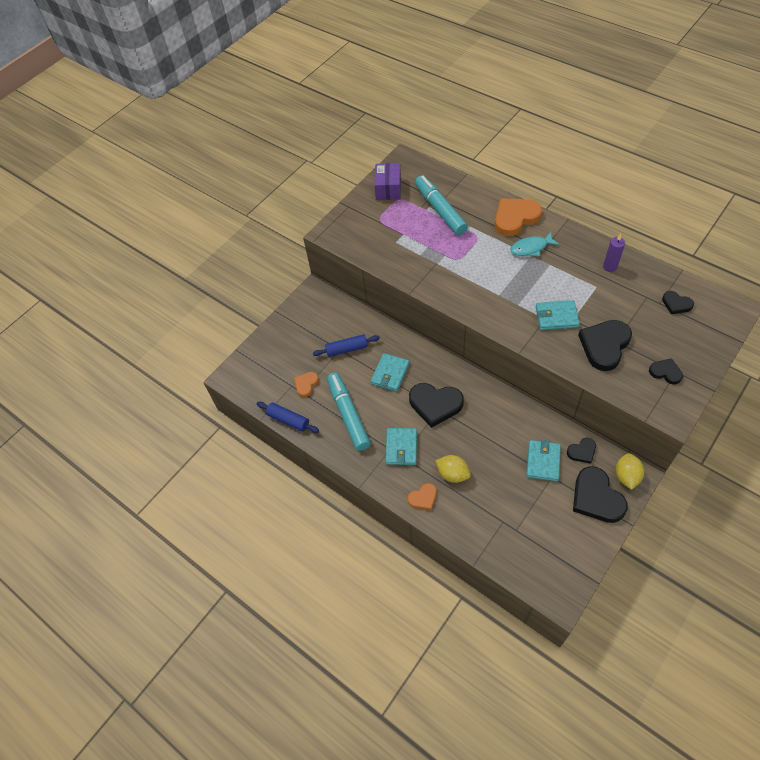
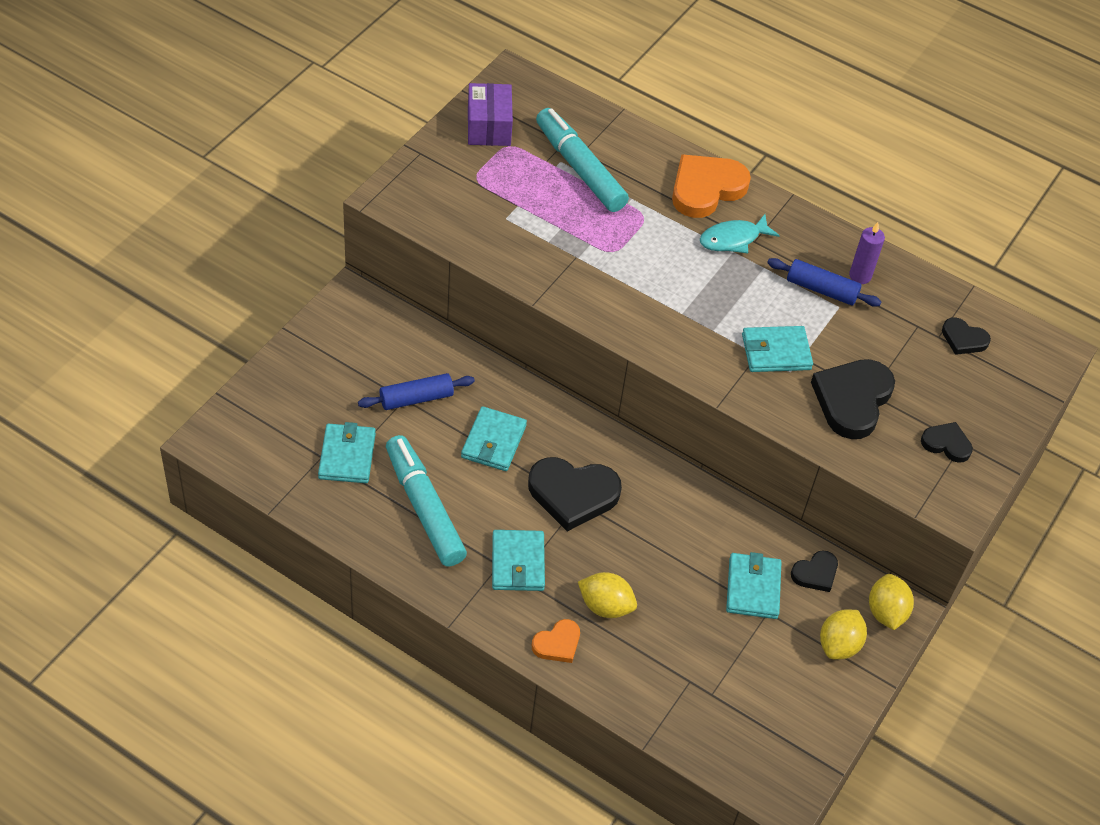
camera: 15 degrees left, 5 degrees down
(288, 420) = (319, 515): blue rolling pin -> blue rolling pin (821, 289)
(306, 384) = (347, 456): orange heart -> turquoise wallet
(596, 498) = (839, 645): black heart -> yellow lemon

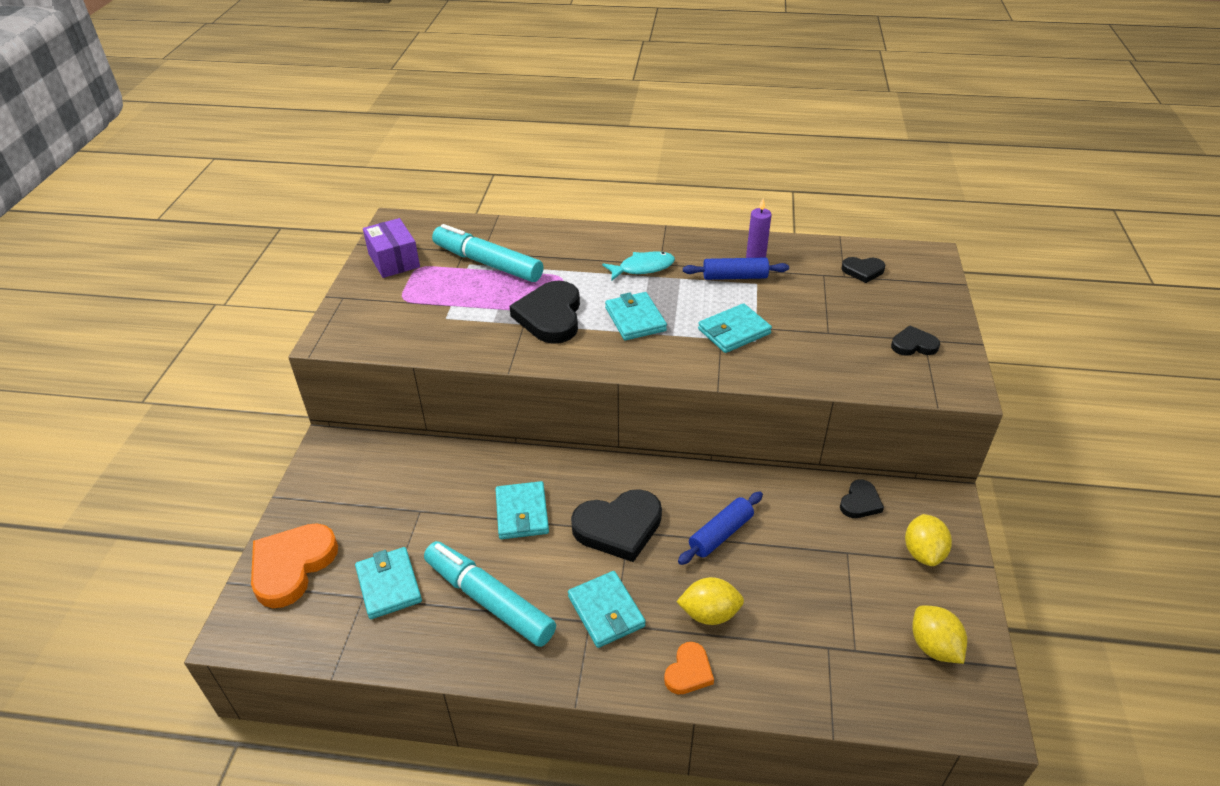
camera: 20 degrees left, 10 degrees down
(416, 398) = (431, 506): blue rolling pin -> blue rolling pin (720, 534)
(706, 188) = (598, 243): orange heart -> orange heart (292, 566)
(733, 239) = (643, 268): turquoise fish -> turquoise fish turned 150 degrees counterclockwise
(753, 588) = (821, 538): turquoise wallet -> turquoise wallet (635, 319)
(852, 400) = (819, 342): black heart -> black heart (550, 316)
(886, 612) = (936, 508): yellow lemon -> yellow lemon (933, 646)

